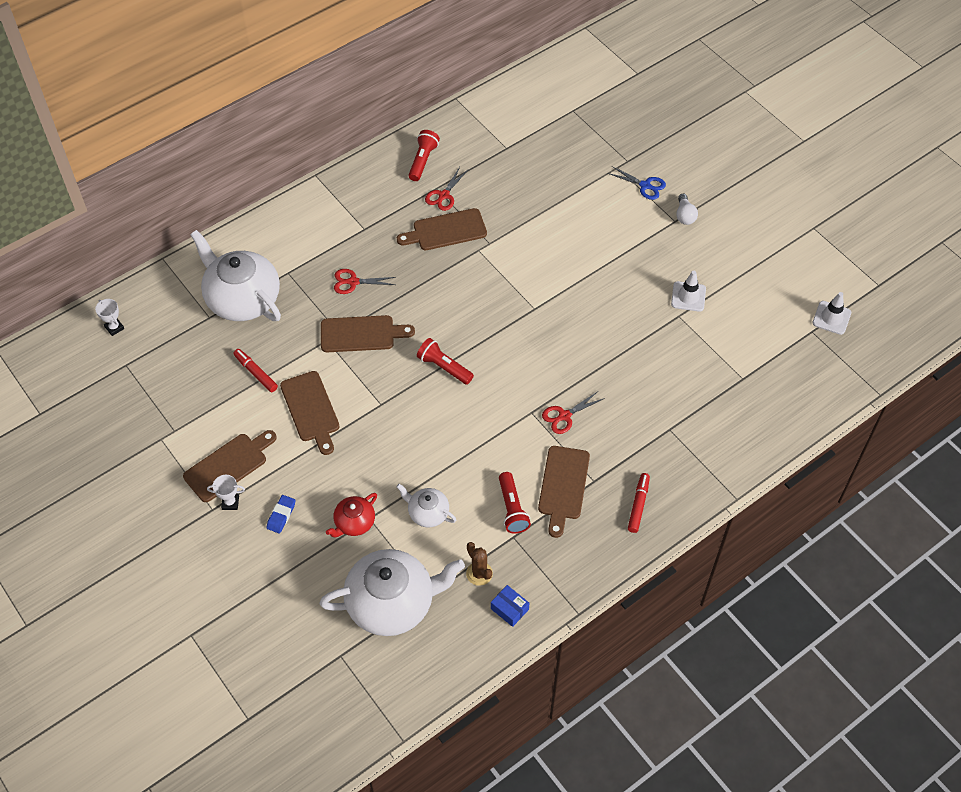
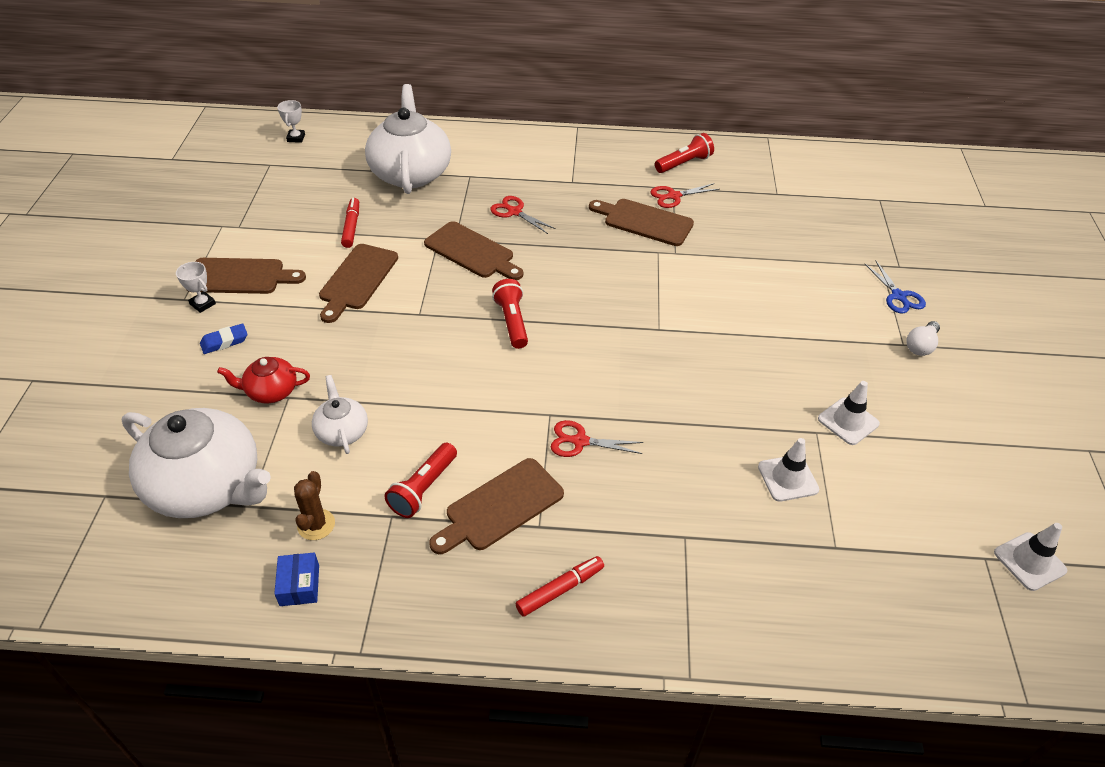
camera: 40 degrees right, 10 degrees down
(688, 356) = (788, 478): none -> white traffic cone

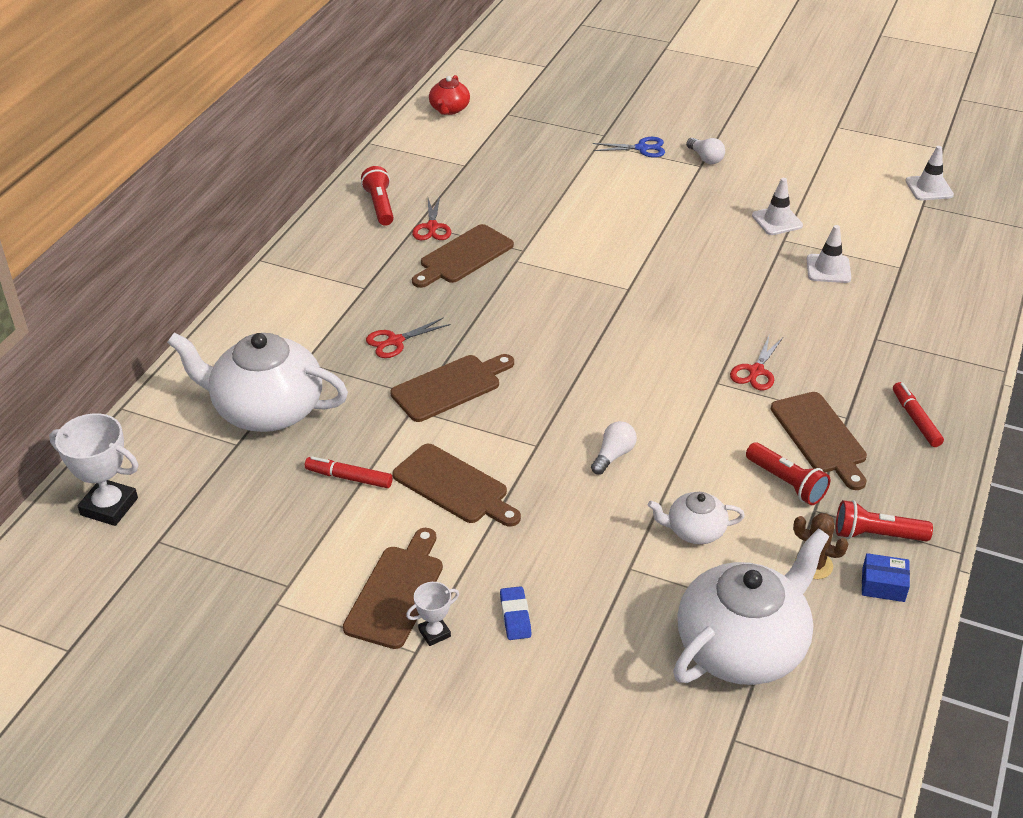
camera: 70 degrees left, 5 degrees down
(271, 391) = (615, 581): red teapot -> red teapot (449, 109)
(296, 138) = (109, 506): white trophy -> white trophy, size x1.86
(422, 362) = (613, 455): none -> white light bulb
(512, 322) = (578, 380): red flashlight -> red flashlight (876, 535)

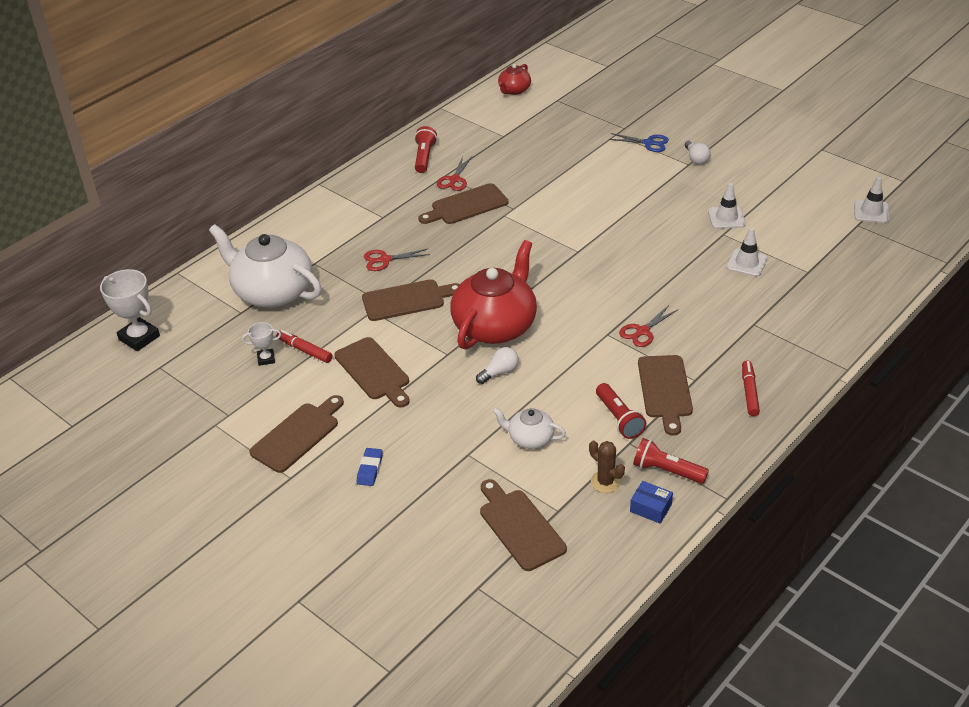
camera: 20 degrees right, 0 degrees up
(434, 633) = (309, 468): white trophy -> white trophy (266, 359)
(577, 398) = (495, 326): none -> red teapot
(742, 646) = (519, 527): white teapot -> brown cutting board

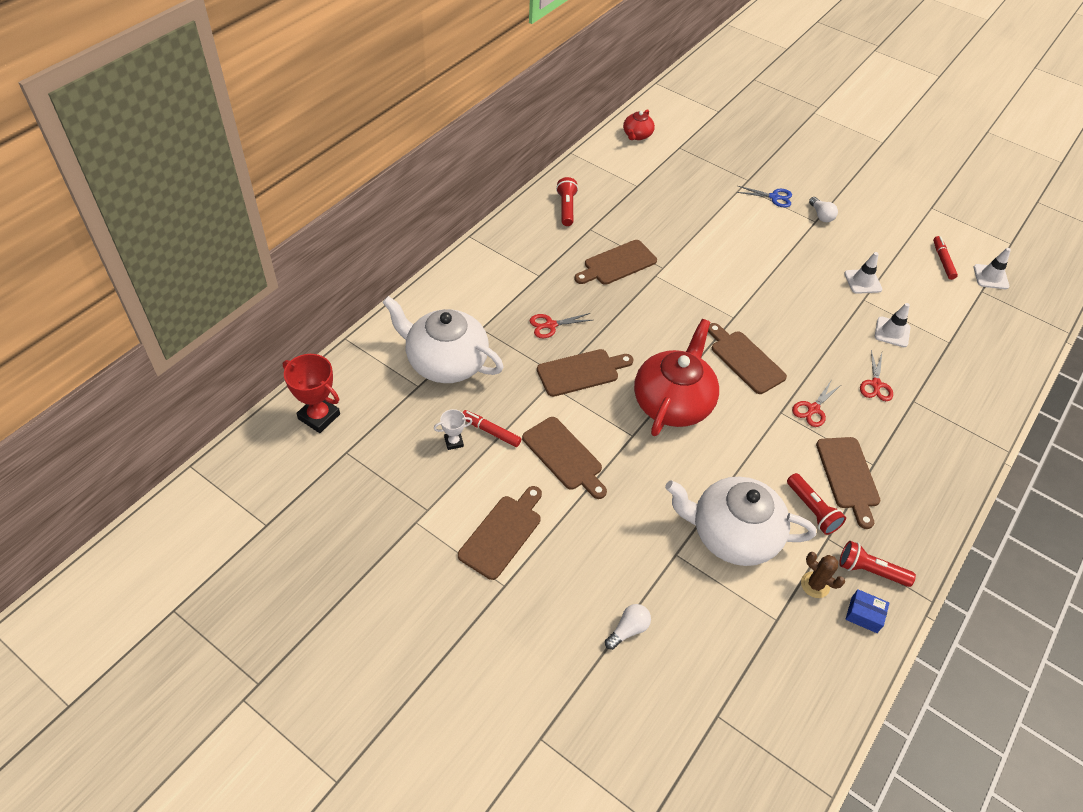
camera: 10 degrees left, 10 degrees up
(139, 338) = (319, 416): white trophy -> red trophy
(370, 469) = (582, 574): blue eraser -> none
(454, 180) = (600, 234): red scissors -> red scissors (876, 385)
(499, 372) = (687, 457): white light bulb -> white light bulb (628, 630)
(519, 527) = (743, 640): brown cutting board -> brown cutting board (745, 360)
(530, 438) = (732, 534): white teapot -> white teapot, size x2.05
(749, 392) = (926, 478): red marker -> red marker (942, 261)

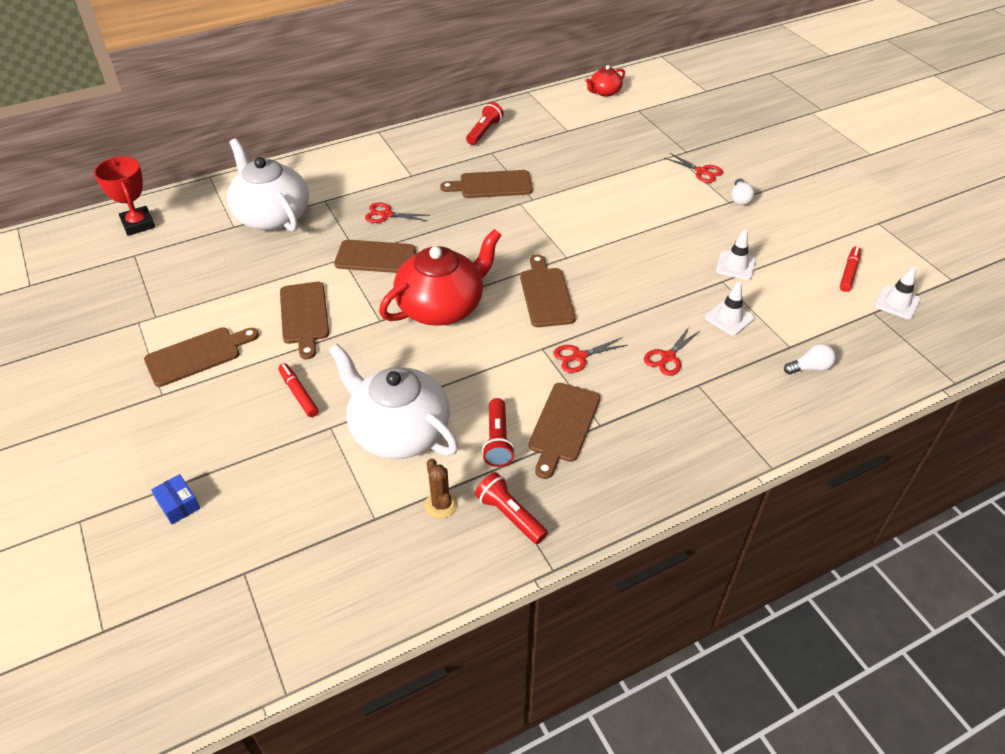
camera: 30 degrees right, 5 degrees down
(454, 442) = (223, 275): white trophy -> none
(491, 431) = (260, 277): red marker -> red marker (298, 394)
(628, 630) = (231, 469): white light bulb -> white light bulb (809, 368)
(774, 197) = (702, 172): blue scissors -> red scissors
(864, 615) = (467, 551): blue box -> blue box (178, 504)

